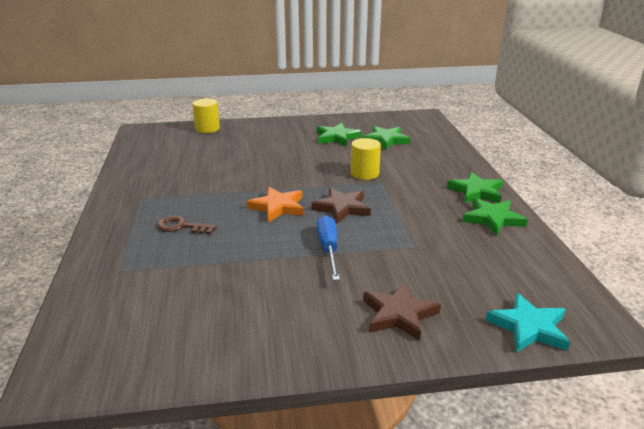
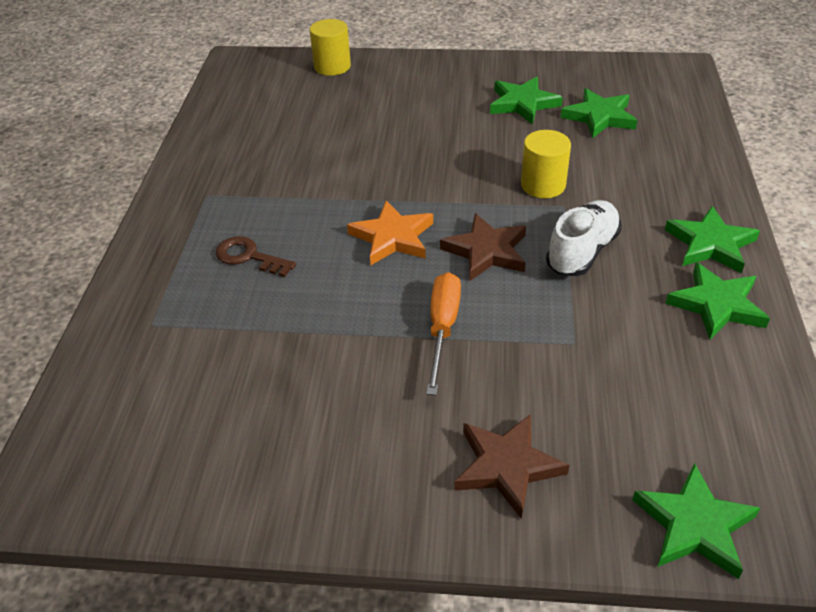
camera: 15 degrees right, 15 degrees up
(328, 249) = (442, 328): blue screwdriver -> orange screwdriver
(402, 202) = (582, 252): none -> white shoe
(529, 327) = (694, 525): turquoise star -> green star

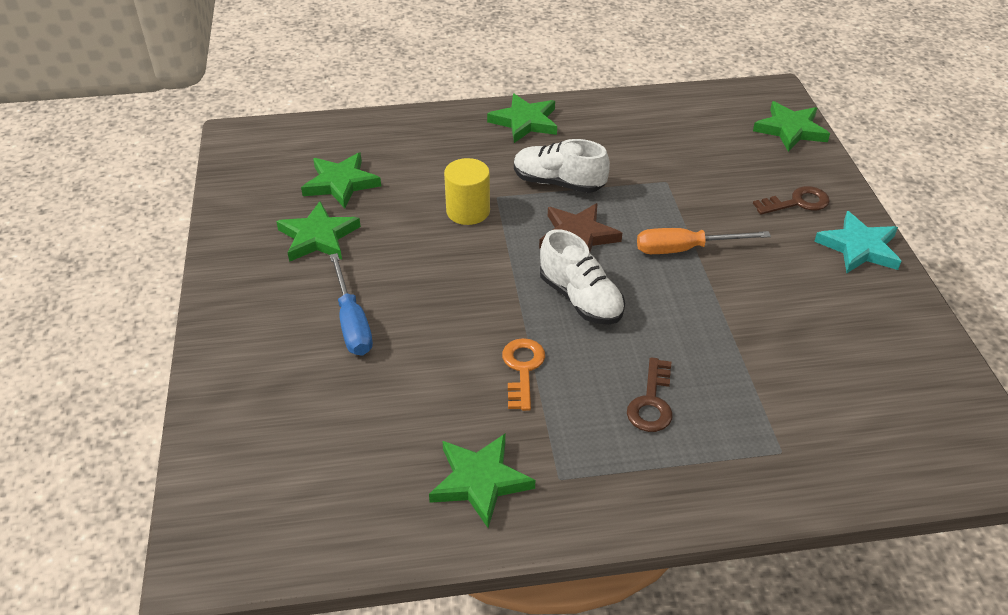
camera: 105 degrees left, 0 degrees up
(322, 192) = (522, 369): none -> orange key
(332, 66) = (227, 427): yellow cylinder -> none
(392, 237) = (580, 299): orange star -> white shoe
(397, 503) = (859, 247): none -> turquoise star
(411, 115) = (352, 322): none -> blue screwdriver
(507, 466) = (797, 202): brown star -> brown key
(717, 305) = (595, 120): green star -> green star (480, 481)

